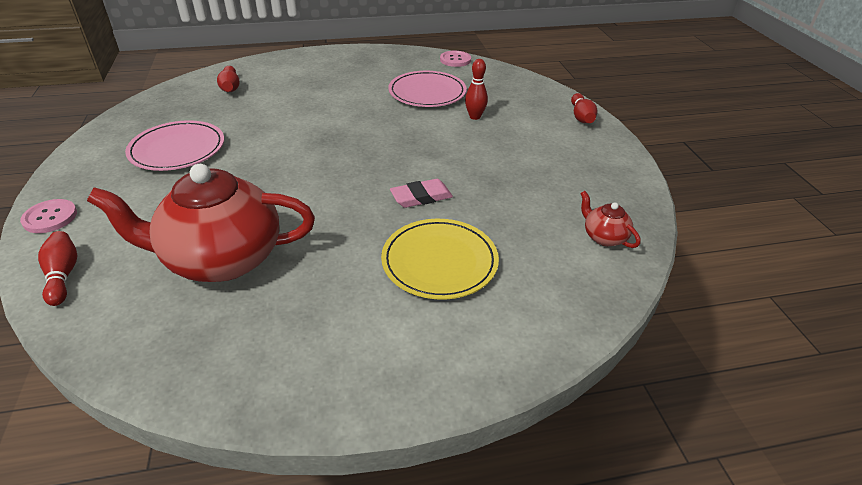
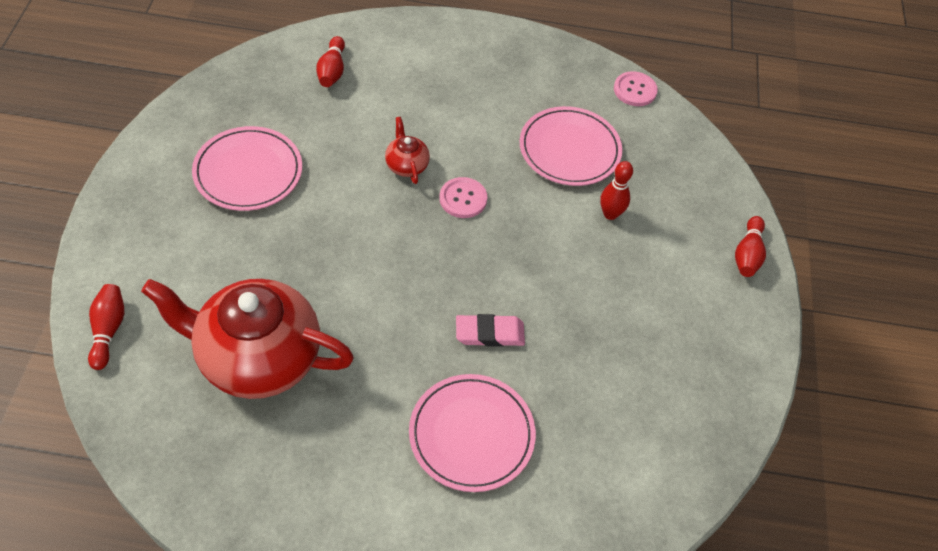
camera: 15 degrees right, 15 degrees up
(50, 217) = (105, 243): pink button -> pink button (463, 199)
(439, 262) = (471, 434): yellow plate -> pink plate
(603, 237) = (665, 459): red teapot -> red teapot (406, 165)

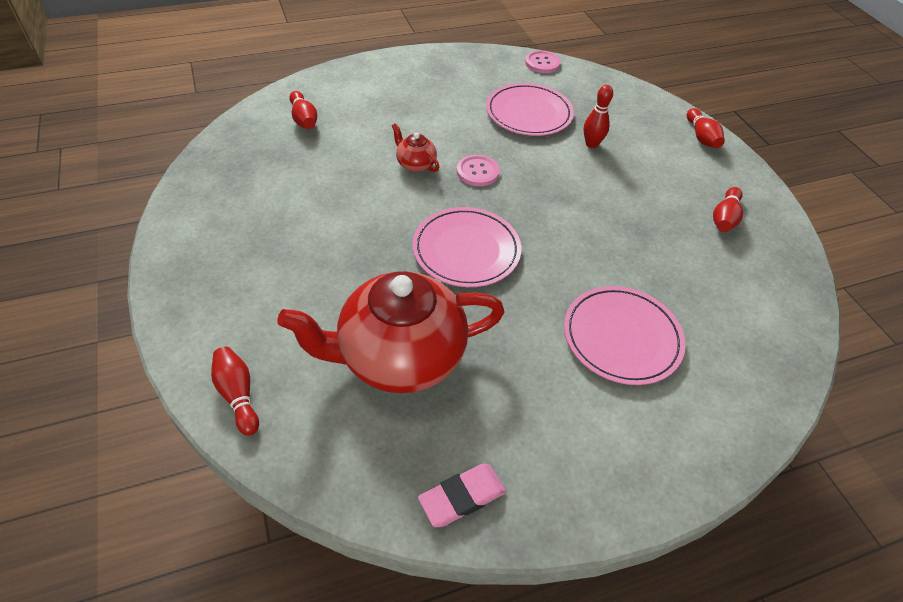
camera: 25 degrees left, 5 degrees down
(248, 172) = (284, 214): pink plate -> pink plate (466, 250)
(489, 333) = (574, 257): pink eraser -> pink eraser (462, 497)
(688, 360) = (724, 218): none -> red bowling pin

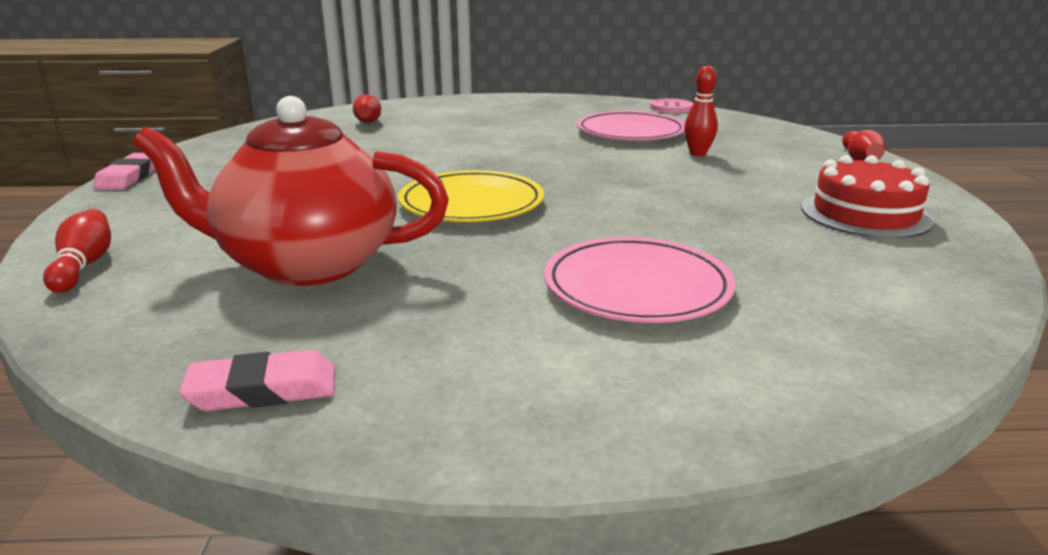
camera: 20 degrees right, 25 degrees down
(163, 257) = (130, 177): none -> pink eraser
(415, 164) = (464, 150): red teapot -> none
(466, 250) = (471, 203): pink plate -> yellow plate
(477, 172) = (534, 159): pink button -> none
(724, 218) = (865, 214): red bowling pin -> red cake

